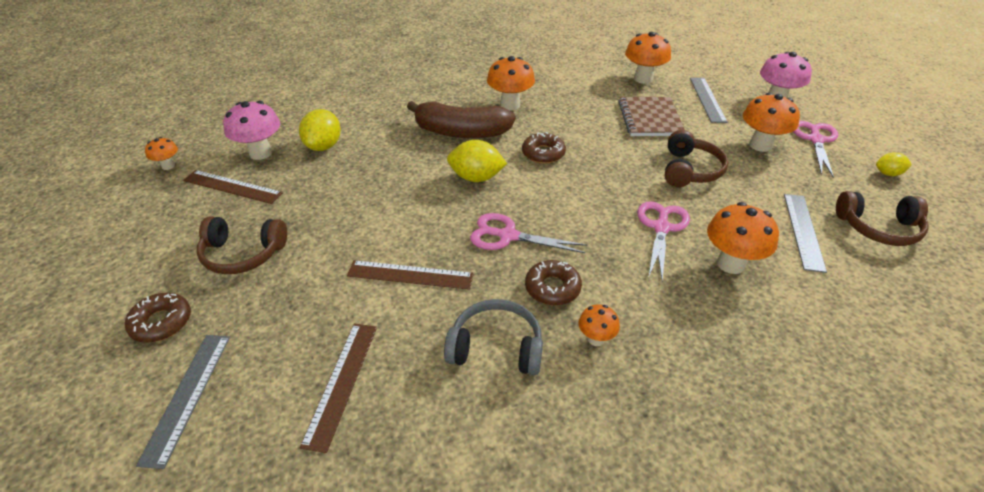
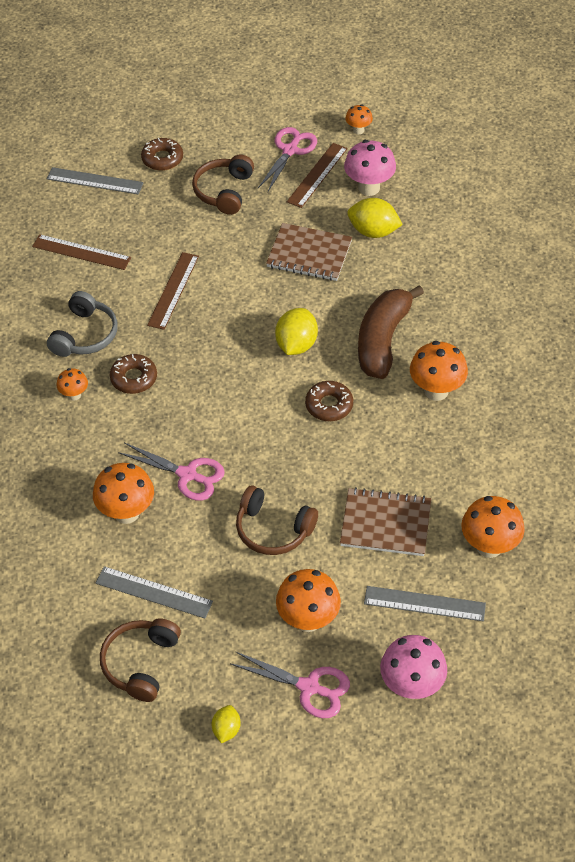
camera: 100 degrees right, 10 degrees up
(353, 181) = (309, 254): none -> brown notebook
(508, 236) = (204, 358): pink scissors -> pink scissors (290, 150)

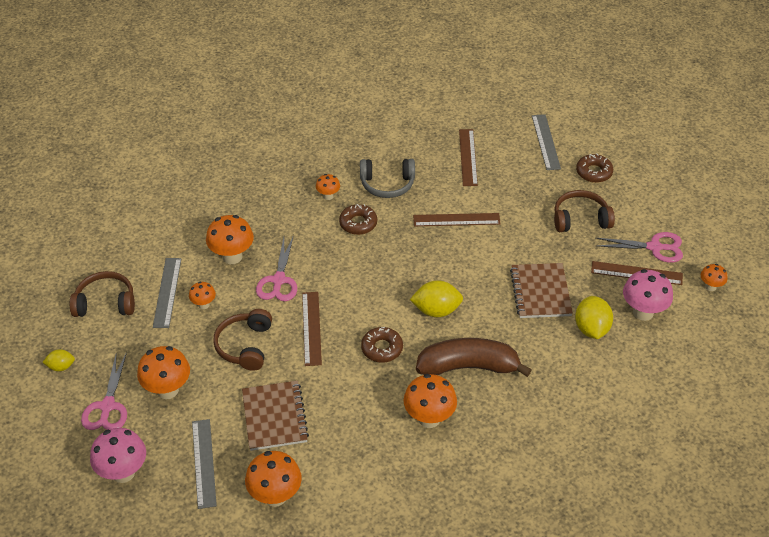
camera: 70 degrees right, 5 degrees down
(191, 558) = (204, 305): none -> orange mushroom
(273, 461) = (311, 328): none -> brown ruler

